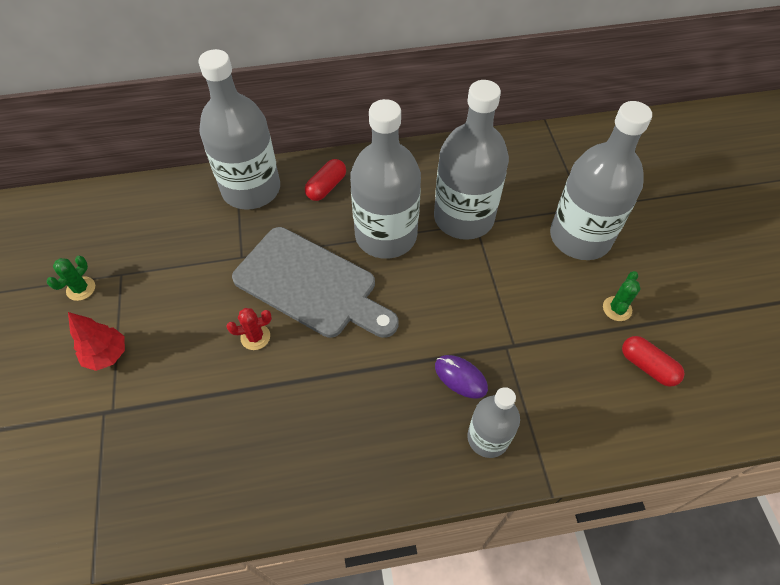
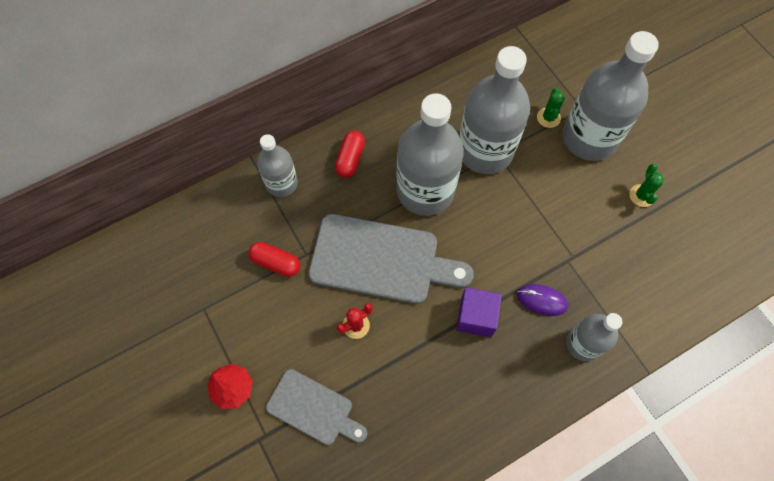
camera: 20 degrees left, 10 degrees up
(81, 289) = (174, 335): green cactus -> green cactus (548, 117)
(172, 402) = (313, 408): none -> grey cutting board
(251, 189) = (281, 183): grey bottle -> grey bottle, size x0.56
(382, 370) = (476, 317): none -> purple cube
(647, 366) = (682, 239): red capsule -> red capsule (276, 263)

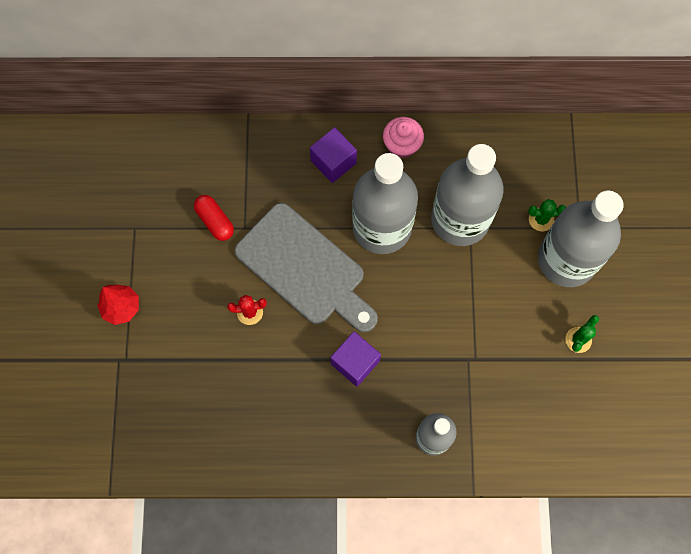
camera: 30 degrees right, 5 degrees up
(281, 183) = (260, 153): grey bottle -> none
(313, 408) = (175, 360): grey cutting board -> none
(350, 159) = (333, 162): red capsule -> purple cube
(399, 117) = (402, 145): none -> pink cupcake
(542, 300) = (422, 381): purple mouse -> none
(548, 117) = (541, 219): green cactus -> green cactus turned 45 degrees clockwise

